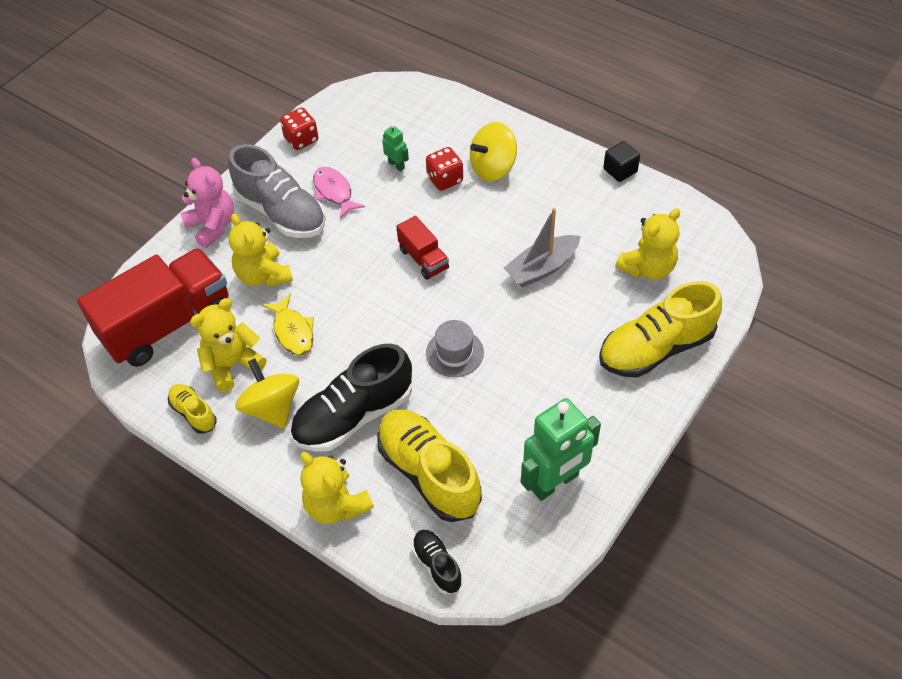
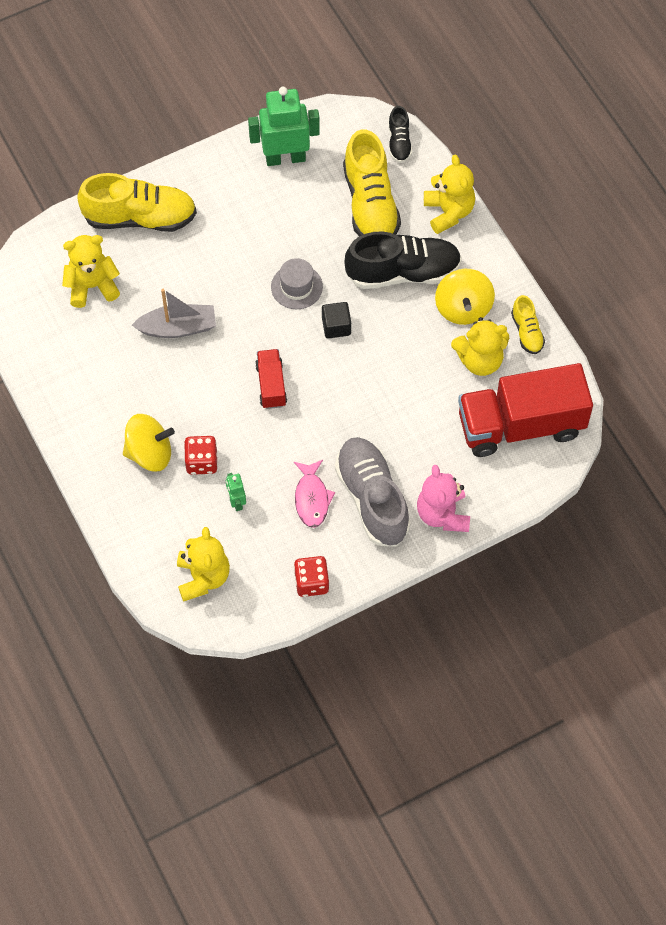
camera: 155 degrees left, 10 degrees up
(263, 275) = (418, 435): yellow teddy bear -> yellow teddy bear (203, 577)
(293, 331) = (417, 367): yellow fish -> none
(620, 170) = (38, 392): black cube -> black cube (336, 326)

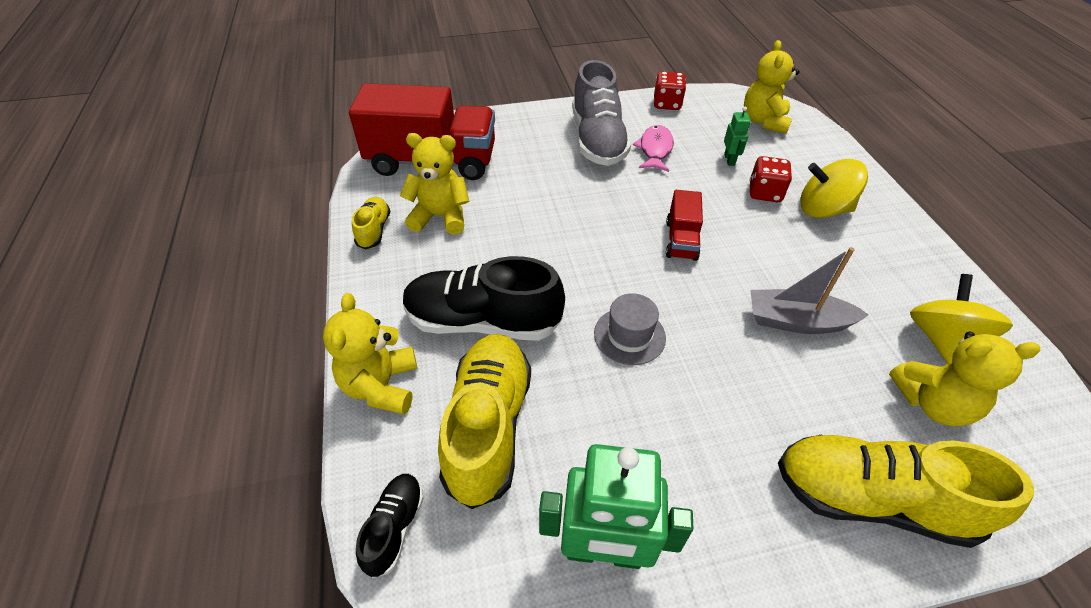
camera: 165 degrees left, 15 degrees down
(336, 326) = (590, 280): black cube -> none
(442, 514) = (537, 121): pink teddy bear -> none
(463, 308) = (430, 267): yellow spinning top -> yellow spinning top (941, 340)

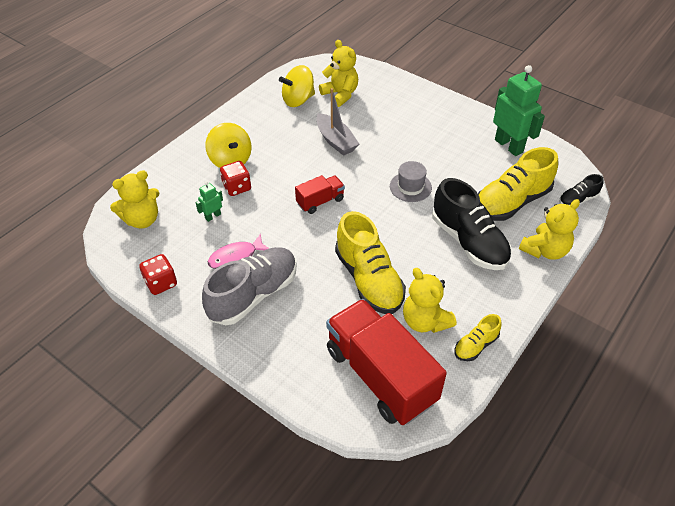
camera: 130 degrees left, 0 degrees up
(872, 499) = (405, 97): yellow shoe -> yellow shoe (368, 279)

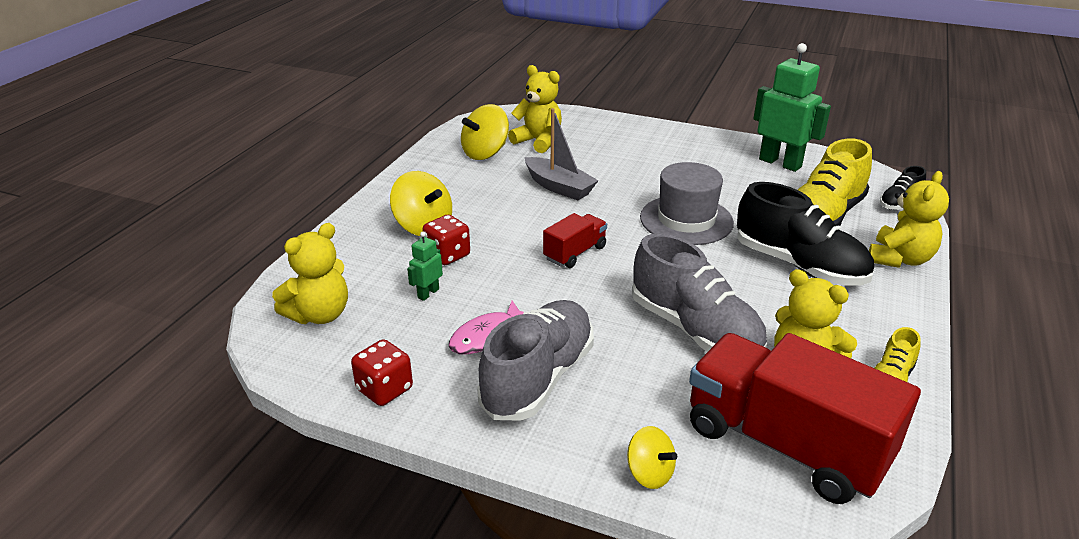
camera: 15 degrees left, 15 degrees down
(289, 375) = (649, 473): none -> yellow spinning top
(368, 279) = (694, 330): yellow shoe -> grey shoe
(410, 187) = (686, 220): grey hat -> grey hat, size x1.57

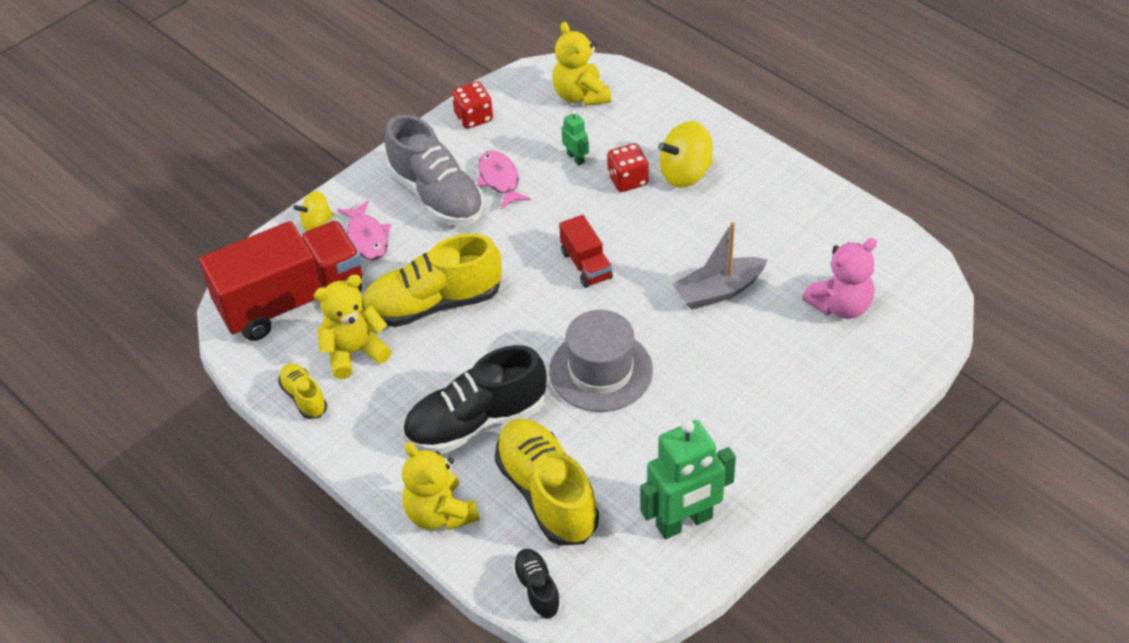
camera: 115 degrees right, 15 degrees up
(485, 153) = (827, 251): yellow spinning top -> none
(538, 141) = (841, 306): yellow teddy bear -> pink teddy bear
(641, 414) = (367, 238): none -> pink fish
(694, 330) = (434, 304): grey shoe -> yellow shoe

